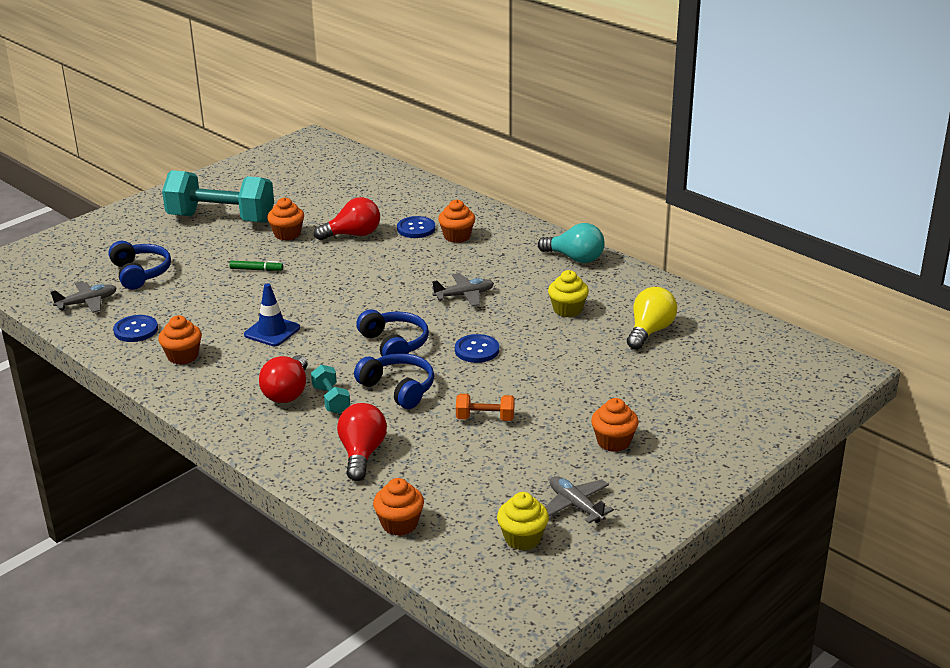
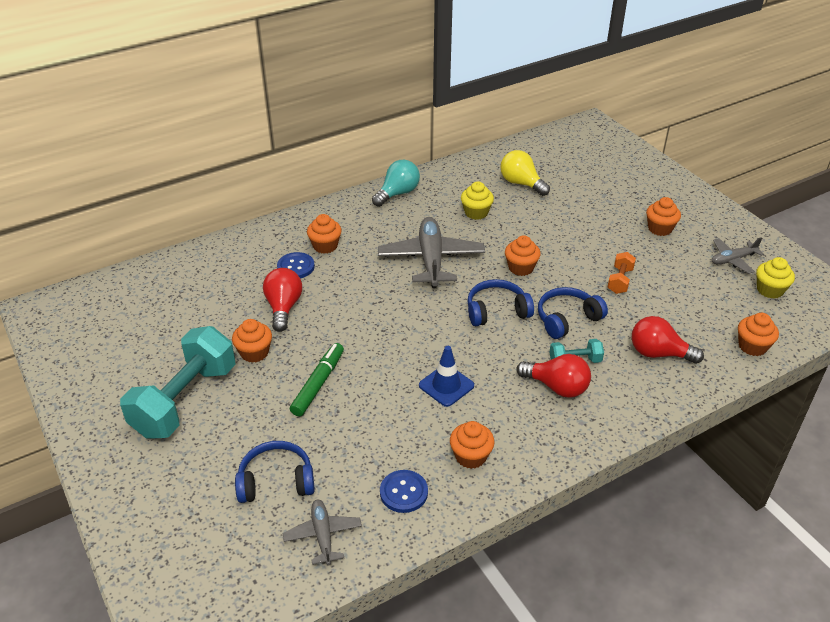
camera: 75 degrees left, 10 degrees up
(256, 269) = (318, 384): green marker -> green marker, size x1.67
(464, 295) = (431, 259): grey plane -> grey plane, size x1.85
(477, 350) = (521, 268): blue button -> orange cupcake

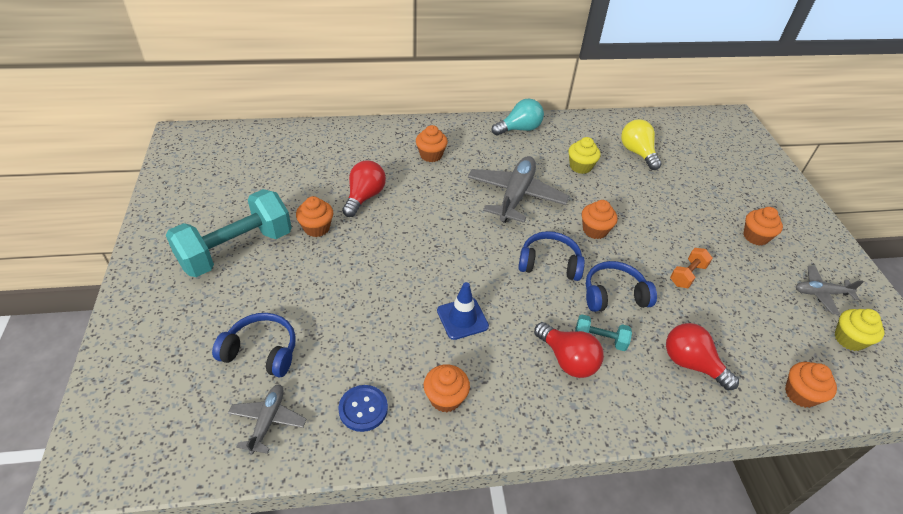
camera: 20 degrees right, 5 degrees up
(296, 267) = (396, 165): blue button -> none
(318, 384) = (351, 275): green marker -> none

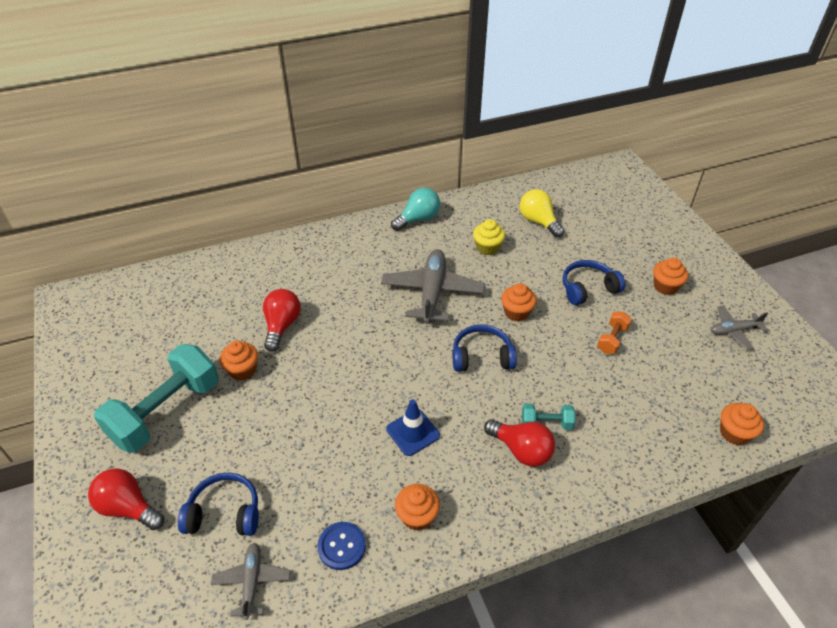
camera: 10 degrees left, 0 degrees up
(431, 155) = (337, 266): orange cupcake -> none
(614, 295) = (549, 375): blue headphones -> blue headphones (588, 288)
(691, 364) = (633, 427): red light bulb -> red light bulb (128, 507)
(849, 339) = (766, 370): yellow cupcake -> none

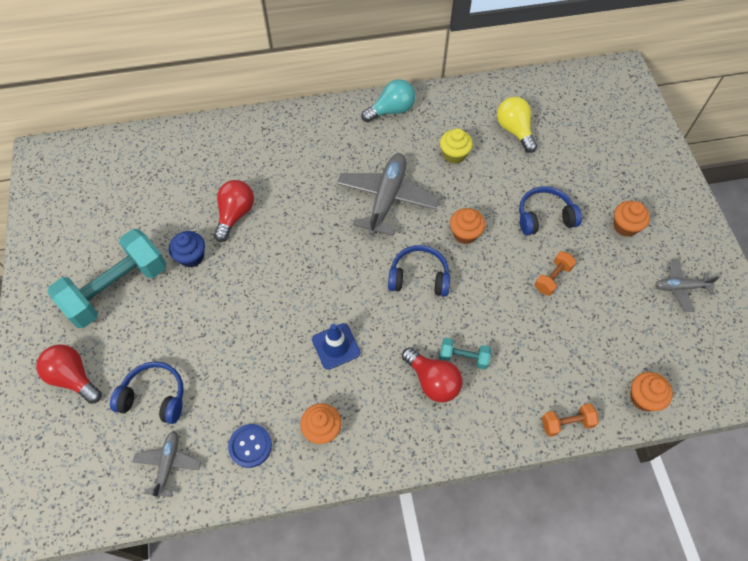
camera: 10 degrees right, 15 degrees up
(242, 370) = (191, 257): orange cupcake -> blue cupcake
(667, 468) = (566, 423): none -> orange dumbbell

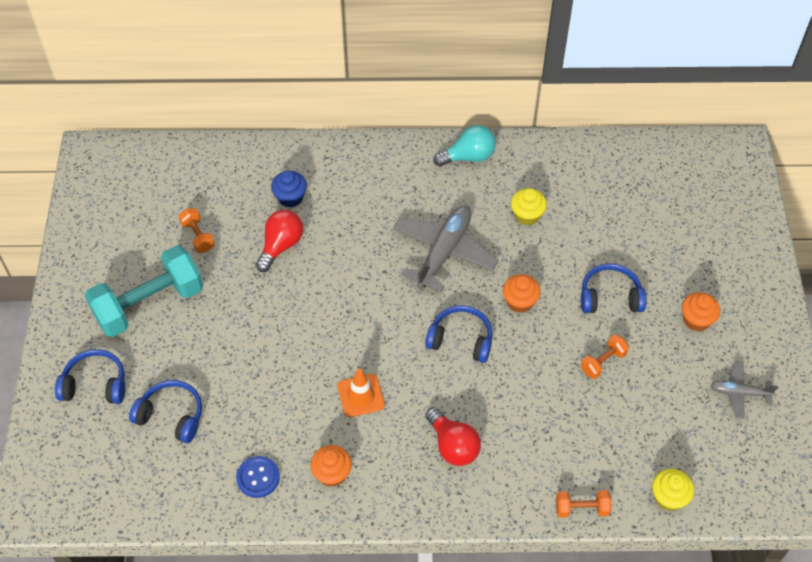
camera: 10 degrees right, 5 degrees down
(73, 377) = (95, 384): red light bulb -> blue headphones
(155, 217) = (198, 236): none -> orange dumbbell
(168, 464) = (176, 481): grey plane -> none
(191, 257) = (229, 283): blue cupcake -> blue cupcake (290, 197)
(336, 346) = (361, 395): blue traffic cone -> orange traffic cone
(463, 357) = (489, 427): turquoise dumbbell -> none
(514, 130) = (599, 198): yellow light bulb -> none
(643, 398) = (668, 497): orange cupcake -> yellow cupcake

